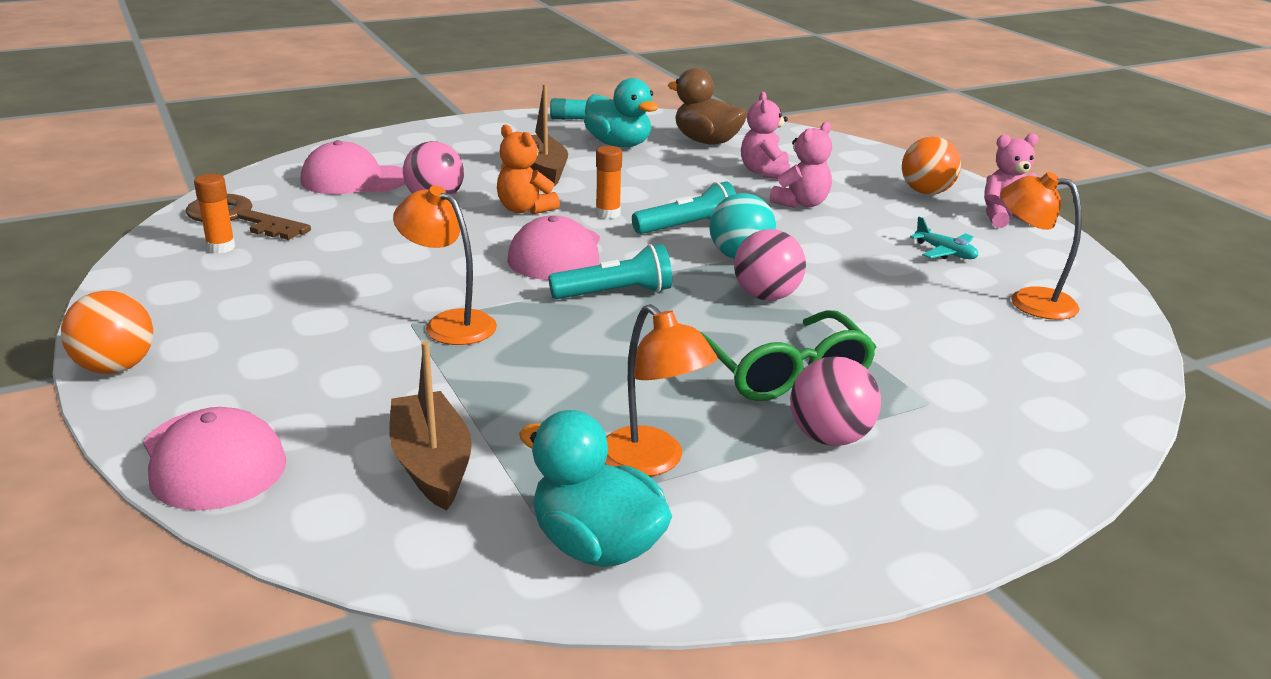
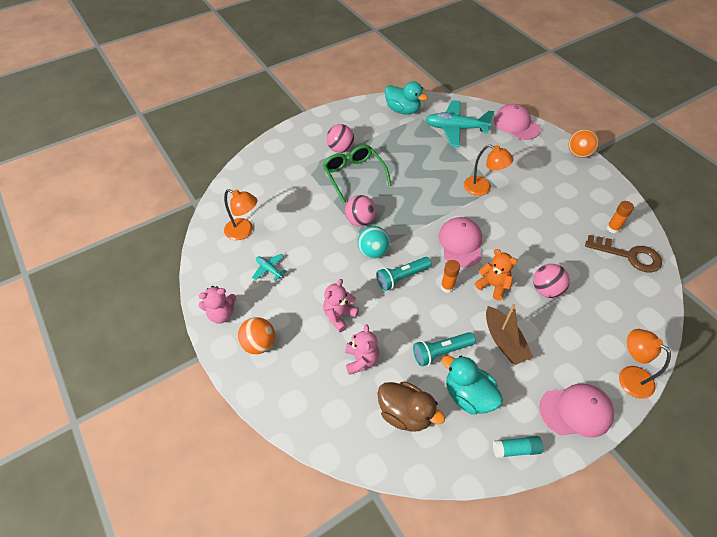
camera: 175 degrees right, 25 degrees up
(354, 179) = (606, 309): pink cap -> pink cap (576, 411)
(432, 464) = (455, 128): brown boat -> turquoise plane
(615, 294) = (425, 215): turquoise flashlight -> turquoise flashlight (441, 352)
(652, 462) = (393, 135): orange lamp -> orange lamp (629, 376)

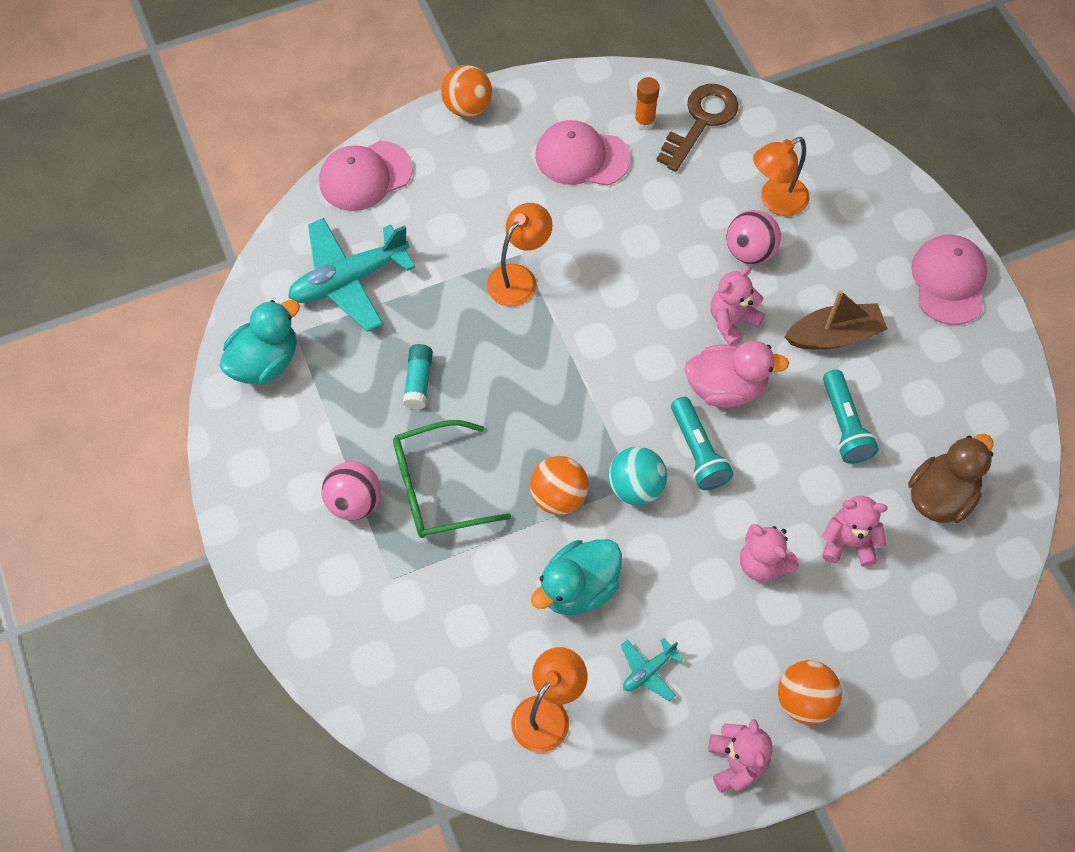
camera: 80 degrees left, 10 degrees up
(360, 221) = (558, 496): pink ball -> orange ball
(447, 287) = (726, 387): orange glue stick -> pink duck
(455, 128) = (349, 280): turquoise plane -> turquoise plane turned 45 degrees clockwise
(460, 243) = (639, 345): pink cap -> pink cap (582, 157)
(468, 395) = (917, 406): turquoise duck -> turquoise duck (578, 588)
(493, 285) = (732, 321): orange teddy bear -> pink teddy bear
(516, 449) = (998, 369): turquoise glue stick -> turquoise glue stick (418, 381)
(629, 376) = (903, 201): orange lamp -> orange lamp (776, 201)

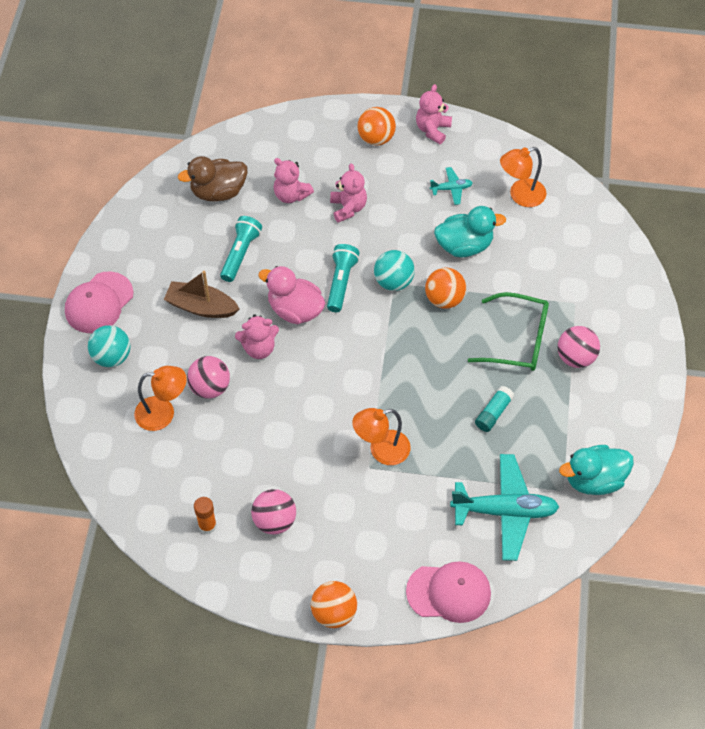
camera: 150 degrees left, 5 degrees down
(582, 157) = (274, 521): pink cap -> pink ball
(701, 121) = (165, 503): brown key -> none
(880, 231) = (112, 357): none -> turquoise ball

